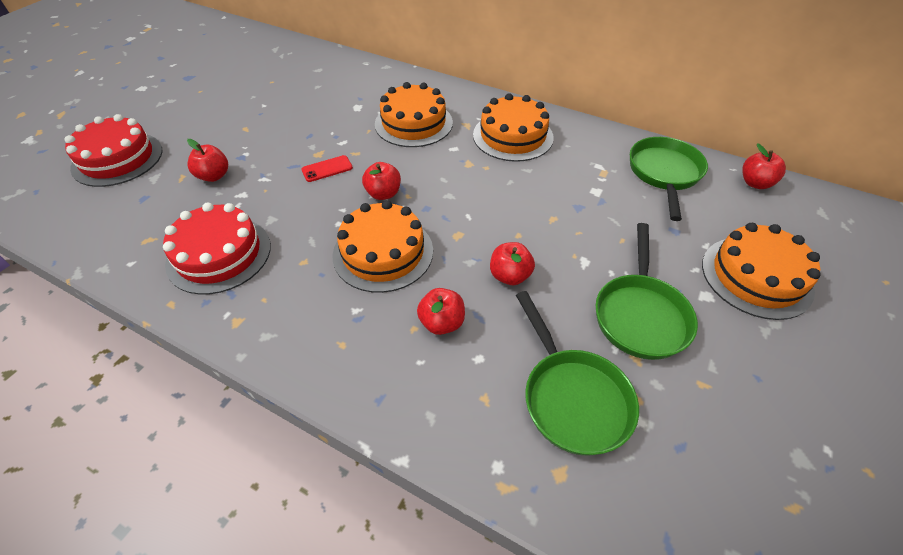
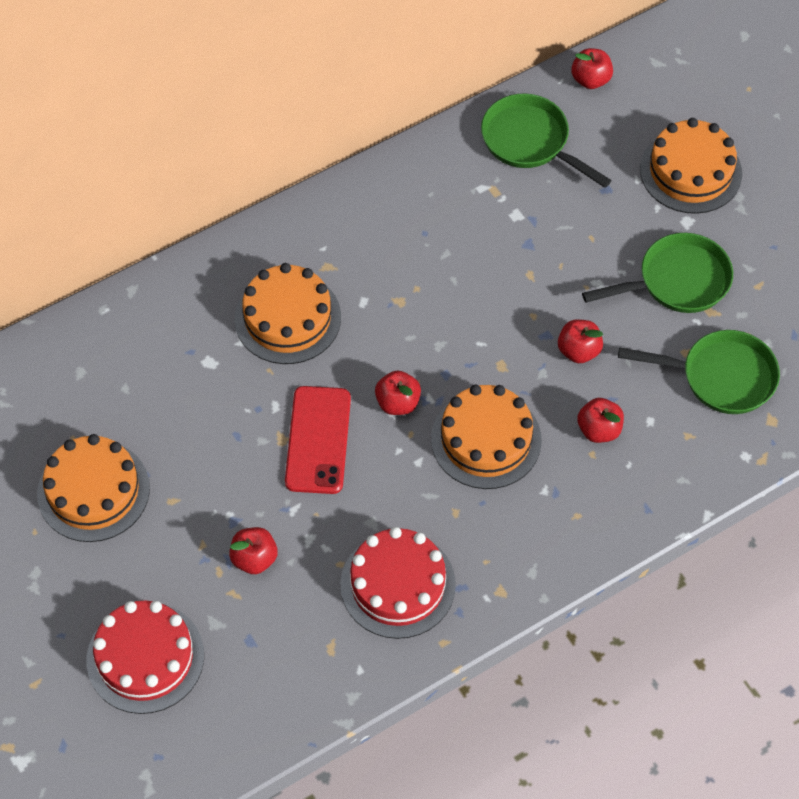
camera: 60 degrees left, 10 degrees up
(327, 169) = (318, 440): red phone -> red phone, size x1.92
(513, 136) = (380, 234): orange cake -> orange cake (93, 491)
(640, 315) = (677, 281): green pan -> green pan turned 60 degrees counterclockwise

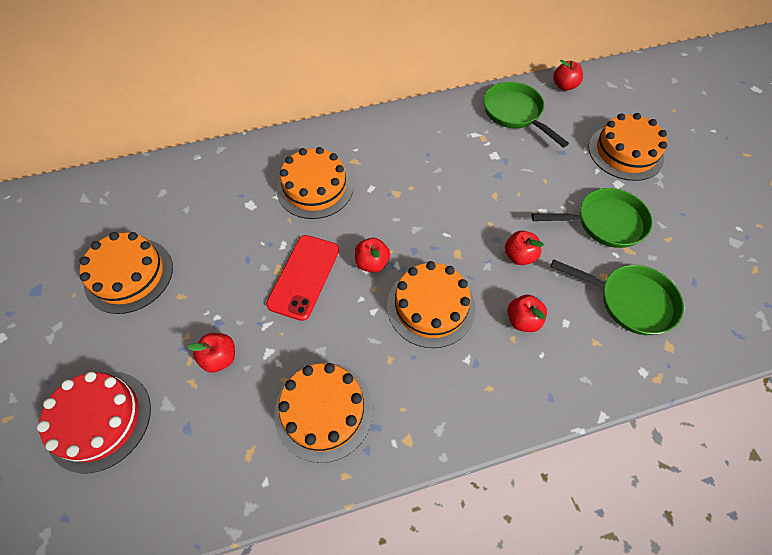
camera: 15 degrees right, 0 degrees up
(398, 584) = (324, 410): red cake -> orange cake

